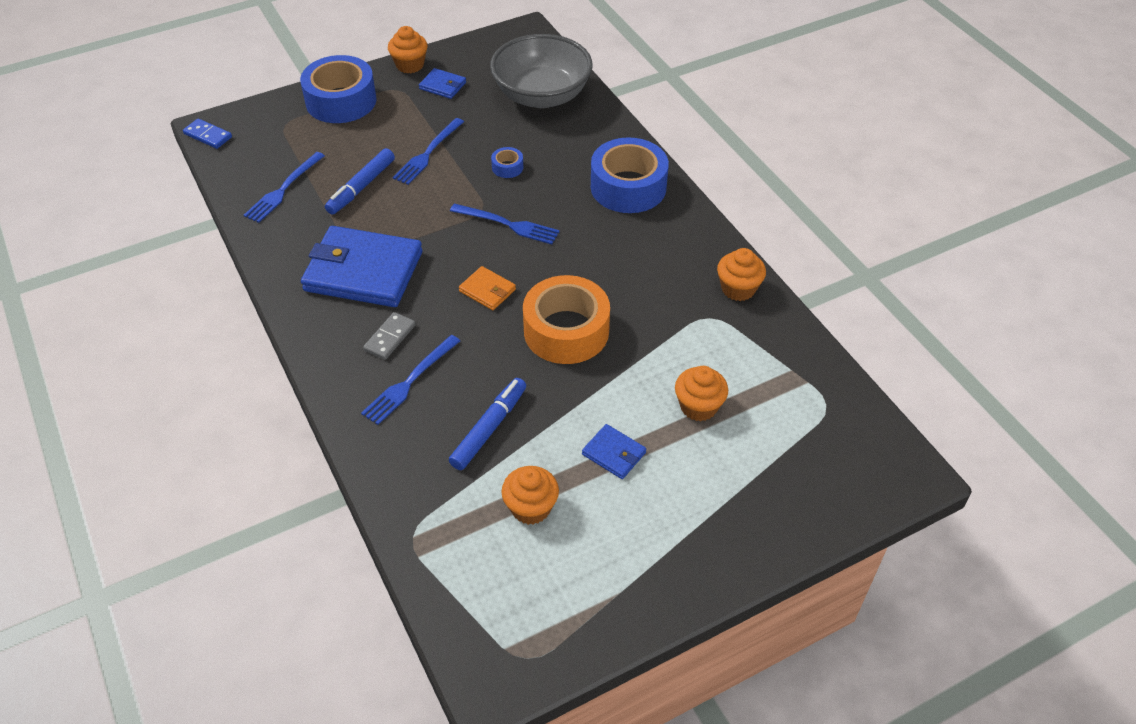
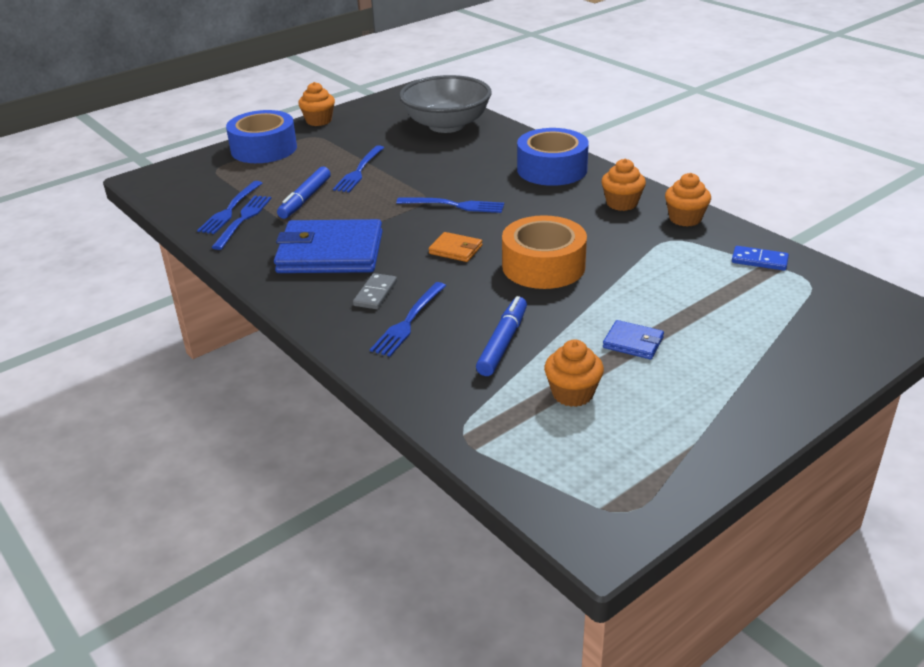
camera: 10 degrees left, 15 degrees down
(208, 135) = (143, 184): blue domino -> blue domino (759, 261)
(292, 207) = (243, 220): none -> blue fork
(443, 86) = (354, 129): blue wallet -> none
(507, 167) = (436, 171): blue tape -> none
(698, 406) = (694, 299): orange cupcake -> orange cupcake (622, 203)

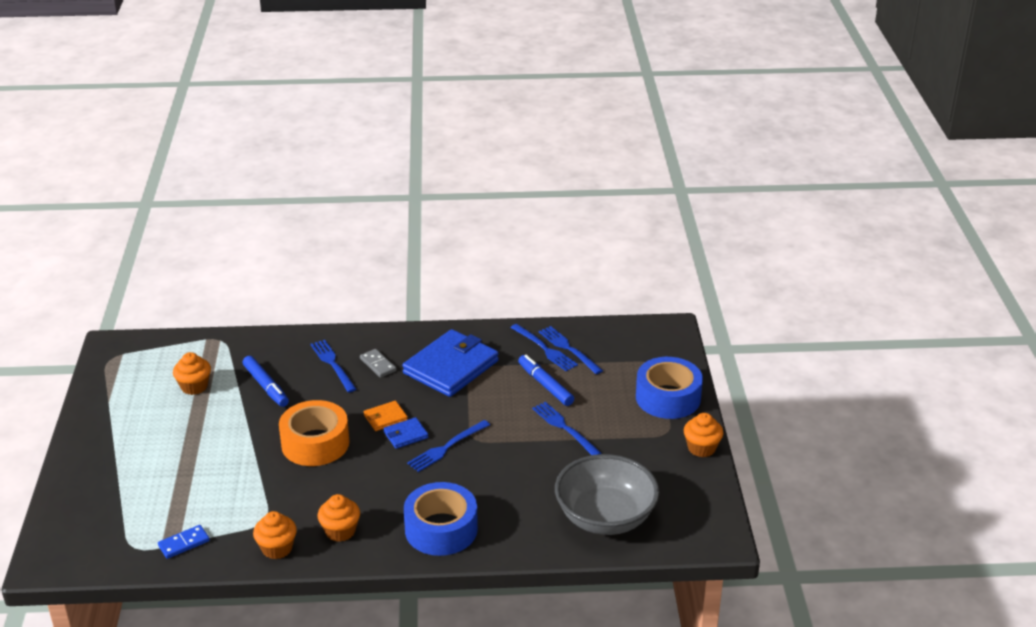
camera: 125 degrees right, 0 degrees up
(633, 342) = (197, 431): blue wallet -> blue wallet (406, 435)

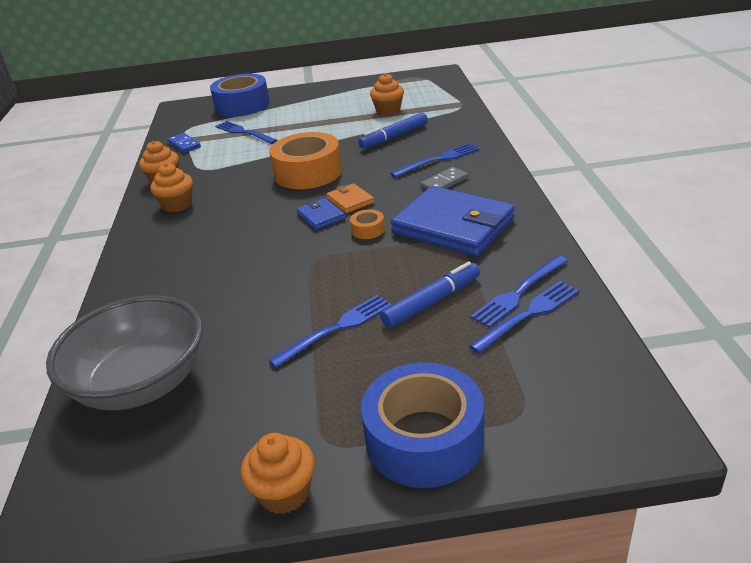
camera: 90 degrees right, 0 degrees up
(439, 409) = (368, 230): none -> orange tape
(441, 529) = (161, 259): blue tape -> blue tape (242, 105)
(447, 447) = (298, 244): blue fork -> blue fork (244, 132)

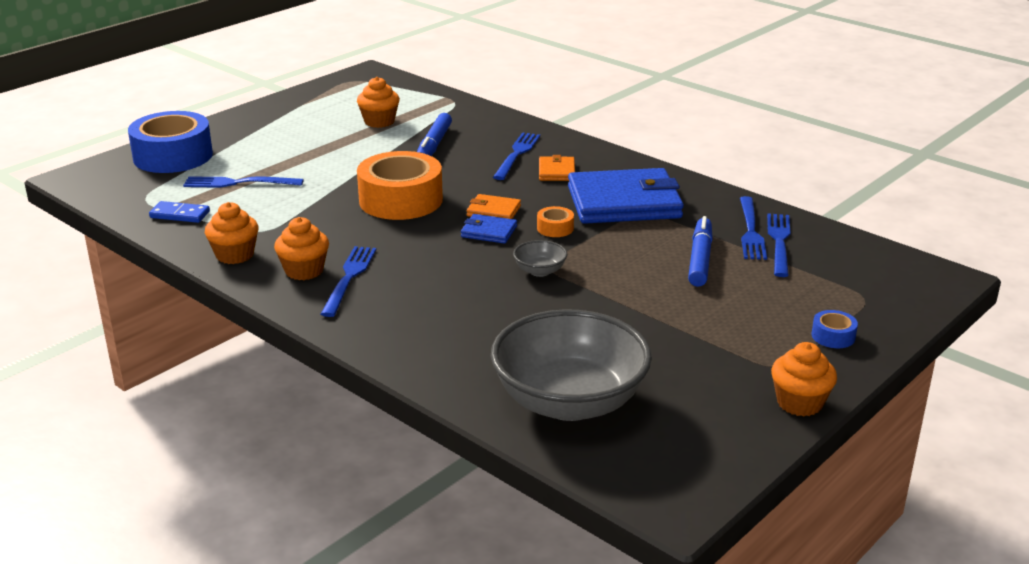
camera: 45 degrees left, 5 degrees down
(301, 262) = (540, 271): none -> grey bowl
(336, 328) = (659, 303): blue fork -> blue fork (349, 278)
(424, 439) = (833, 336): blue tape -> blue tape, size x0.42
(444, 182) = (556, 171): grey domino -> orange wallet

